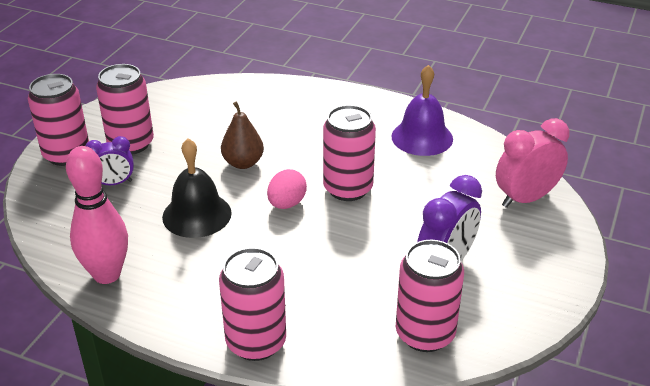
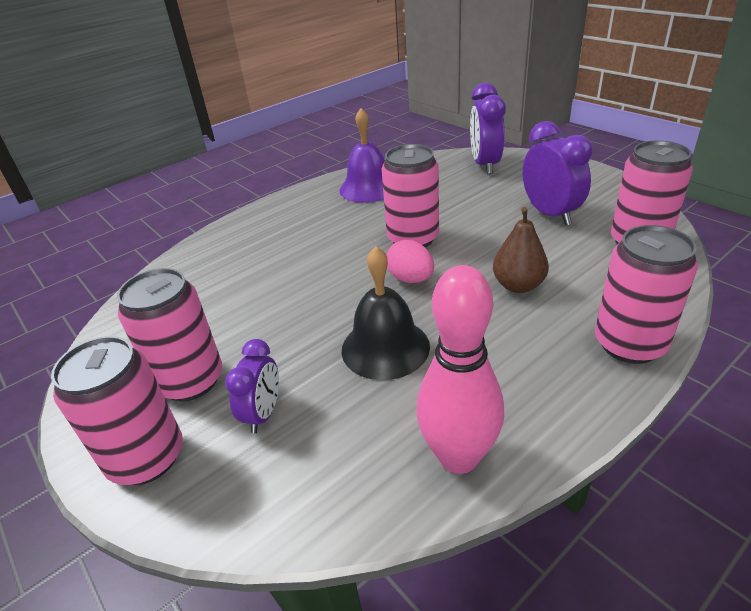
camera: 60 degrees left, 0 degrees up
(243, 163) = (317, 294): brown pear -> brown pear (518, 285)
(525, 199) = (485, 165): pink clock -> purple clock

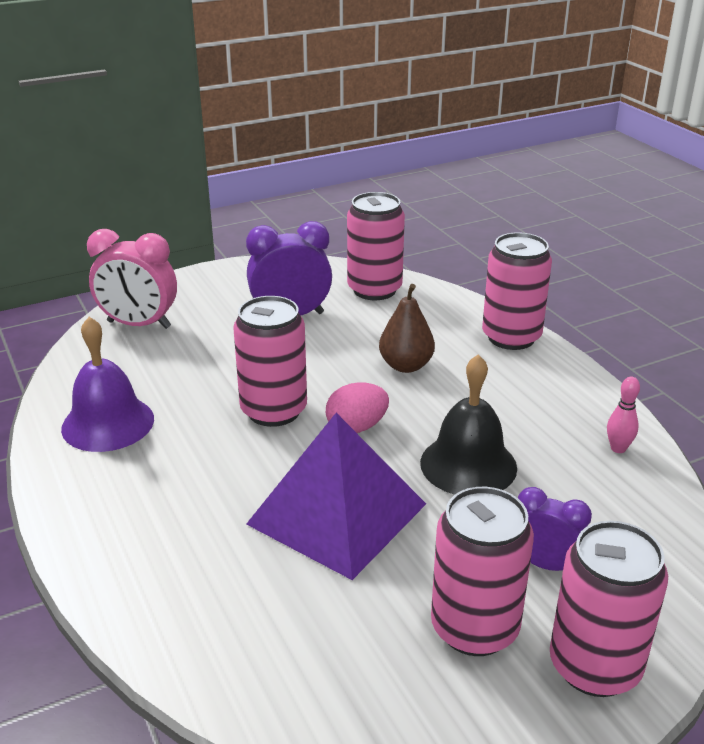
camera: 80 degrees left, 5 degrees down
(304, 292) = (337, 513): none -> purple pyramid
(458, 457) = (618, 448): pink bowling pin -> pink bowling pin, size x0.44
(485, 165) = (139, 325): purple clock -> pink clock

